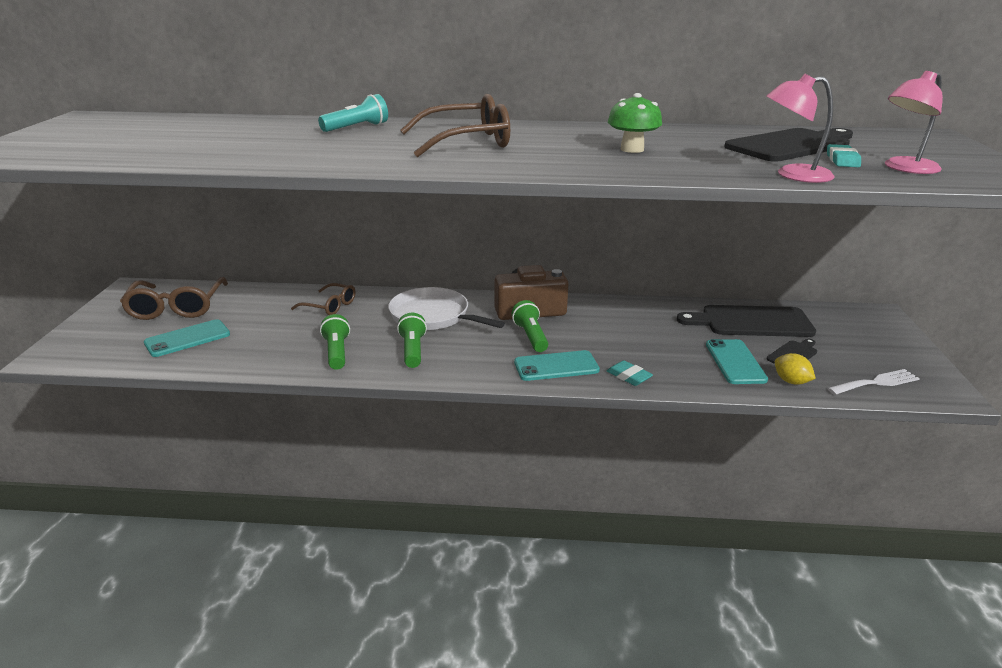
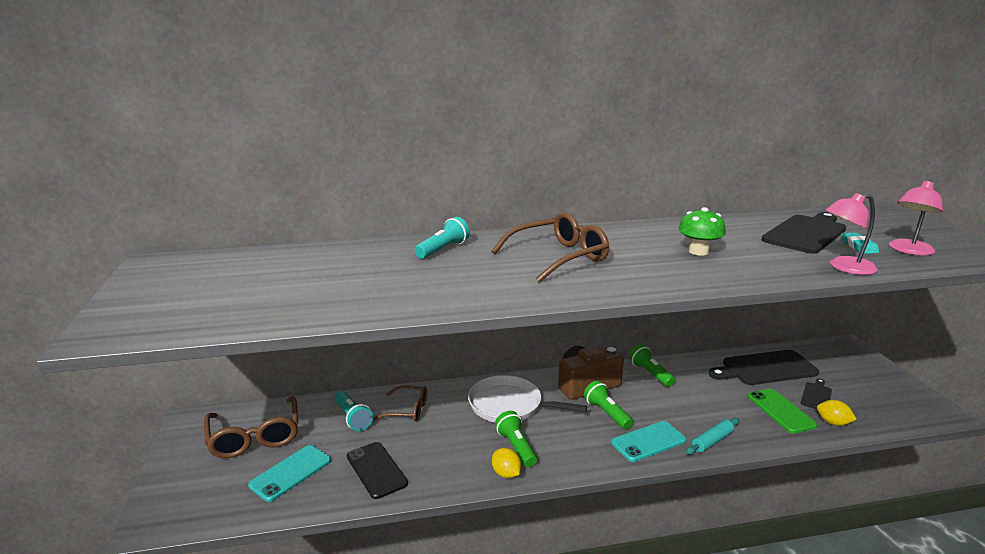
camera: 15 degrees left, 5 degrees down
(265, 348) = (376, 470): none -> black phone
(274, 305) = (352, 418): none -> turquoise flashlight
(337, 352) = (448, 462): green flashlight -> green flashlight (650, 374)
(385, 370) = (506, 473): none -> yellow lemon
(629, 376) = (712, 441): turquoise eraser -> turquoise rolling pin
(735, 362) = (780, 411): turquoise phone -> green phone
(876, 382) = (890, 412): white fork -> none

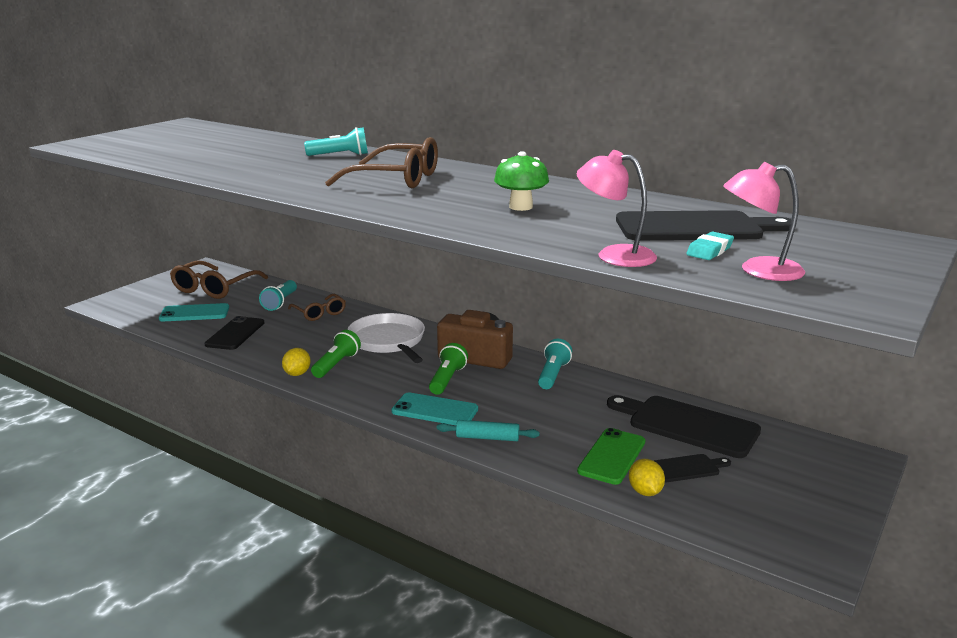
camera: 45 degrees right, 0 degrees up
(650, 374) = (553, 375): green flashlight -> turquoise flashlight

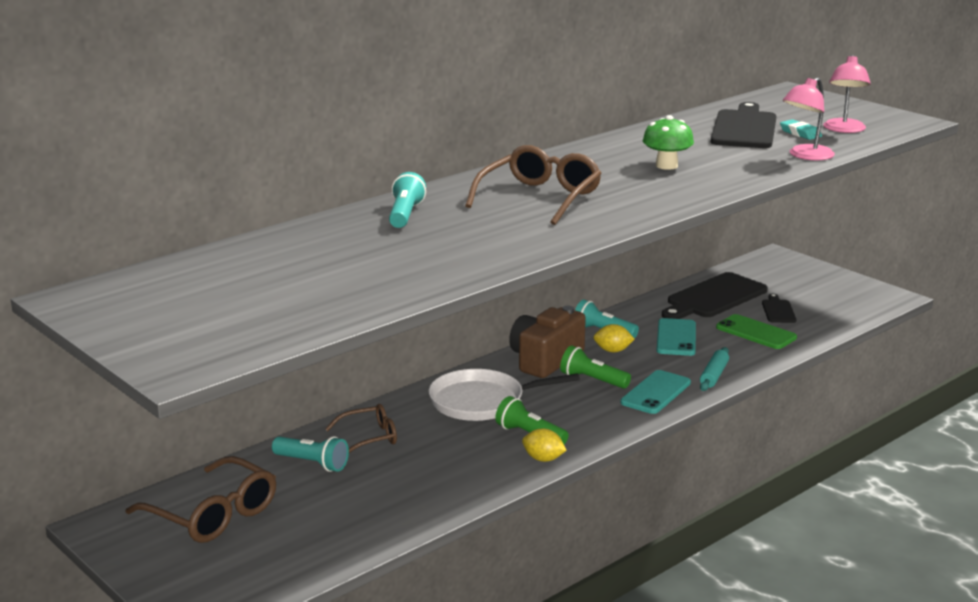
camera: 75 degrees left, 0 degrees up
(194, 313) = (306, 530): turquoise phone -> turquoise phone (676, 338)
(235, 334) = (402, 497): black phone -> none
(645, 491) = (808, 330): yellow lemon -> yellow lemon (613, 351)

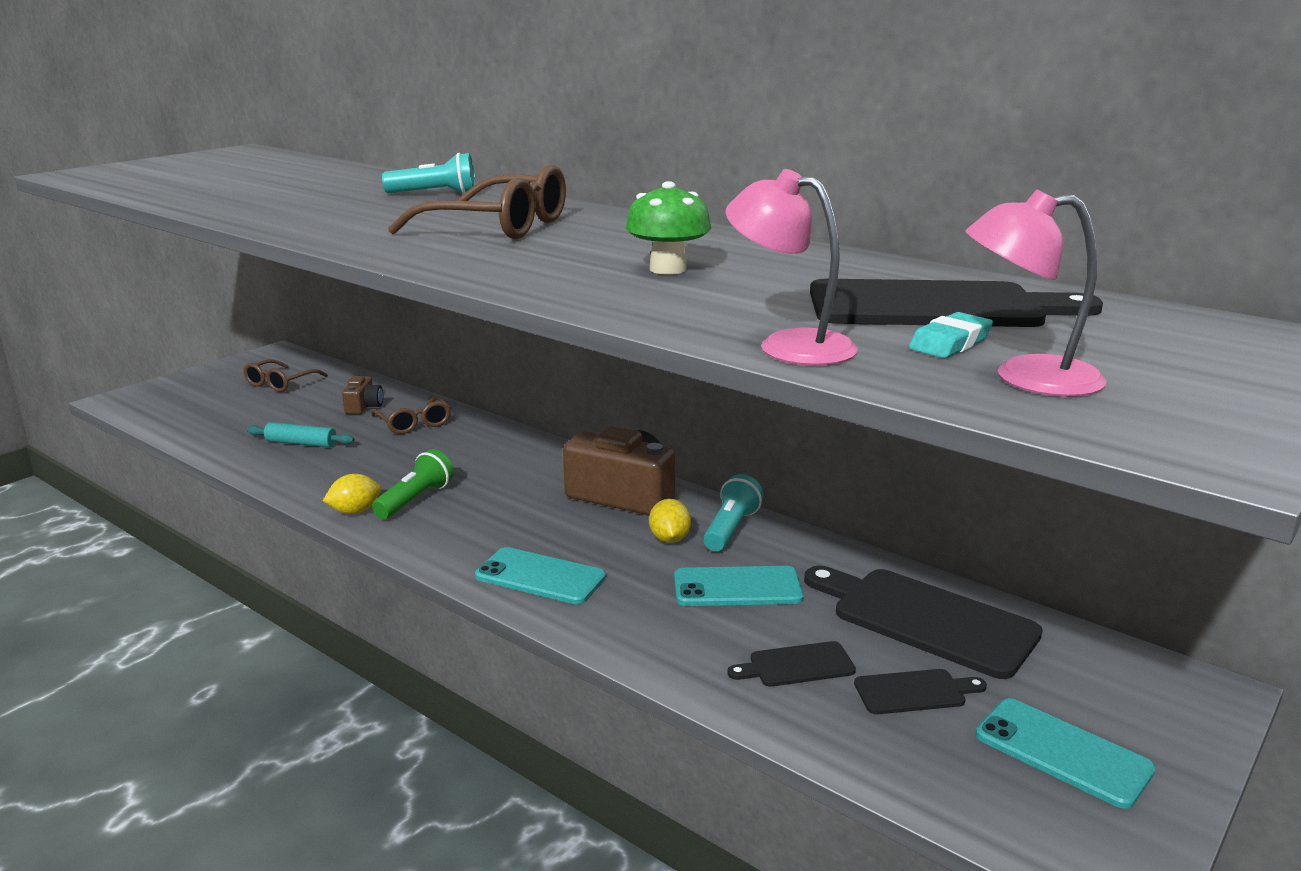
camera: 80 degrees right, 0 degrees up
(212, 514) = (281, 383): brown glasses -> brown glasses, size x0.60
(312, 463) = (364, 406): turquoise flashlight -> brown camera
(482, 402) = (500, 468): white pan -> none
(543, 459) = (355, 511): yellow lemon -> yellow lemon turned 45 degrees clockwise
(592, 380) = (570, 529): green flashlight -> none
(714, 375) = (609, 624): turquoise rolling pin -> turquoise rolling pin (301, 443)
(756, 332) = (796, 665): green phone -> black cutting board
(821, 290) = (1062, 752): none -> turquoise phone

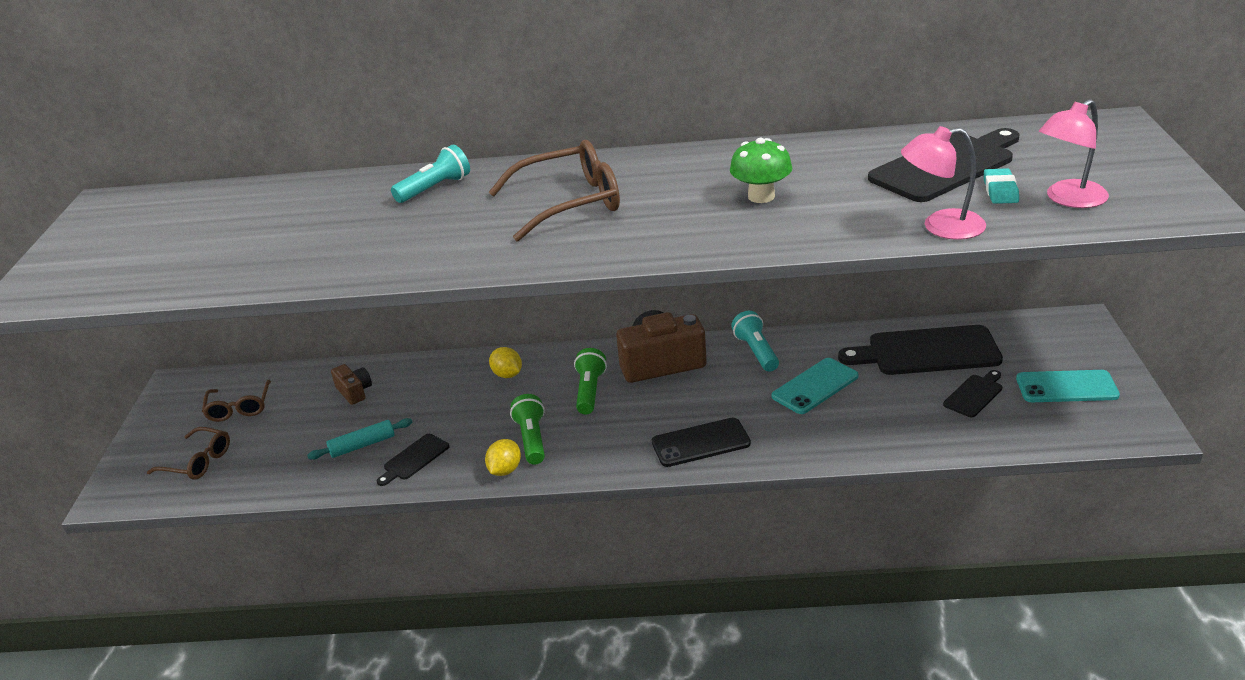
camera: 35 degrees left, 10 degrees up
(413, 423) = (421, 385): brown glasses -> brown glasses (197, 461)
(525, 488) = (589, 391): none -> green flashlight
(540, 577) = (700, 443): turquoise phone -> black phone
(669, 539) = (733, 377): yellow lemon -> yellow lemon (507, 375)
(796, 665) = (907, 413): black cutting board -> black cutting board (414, 459)

